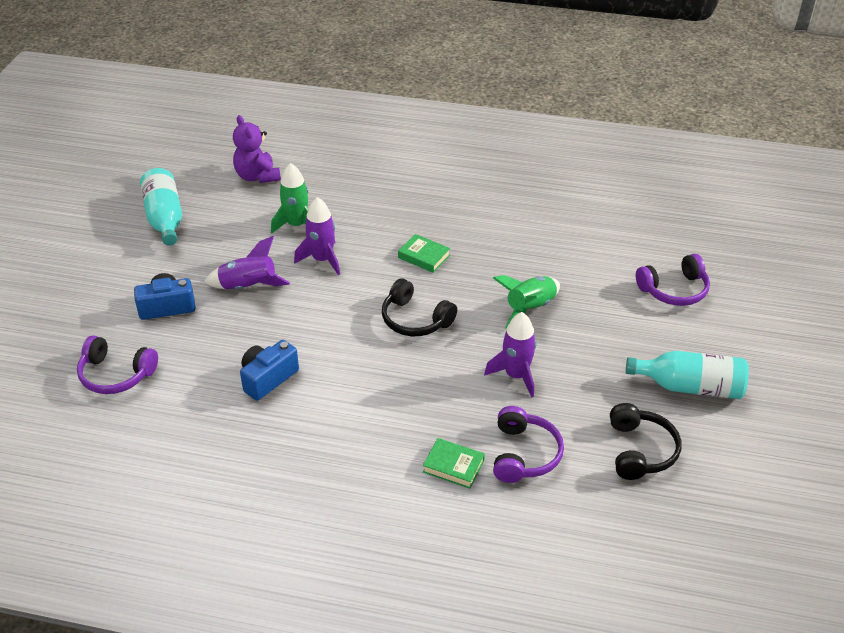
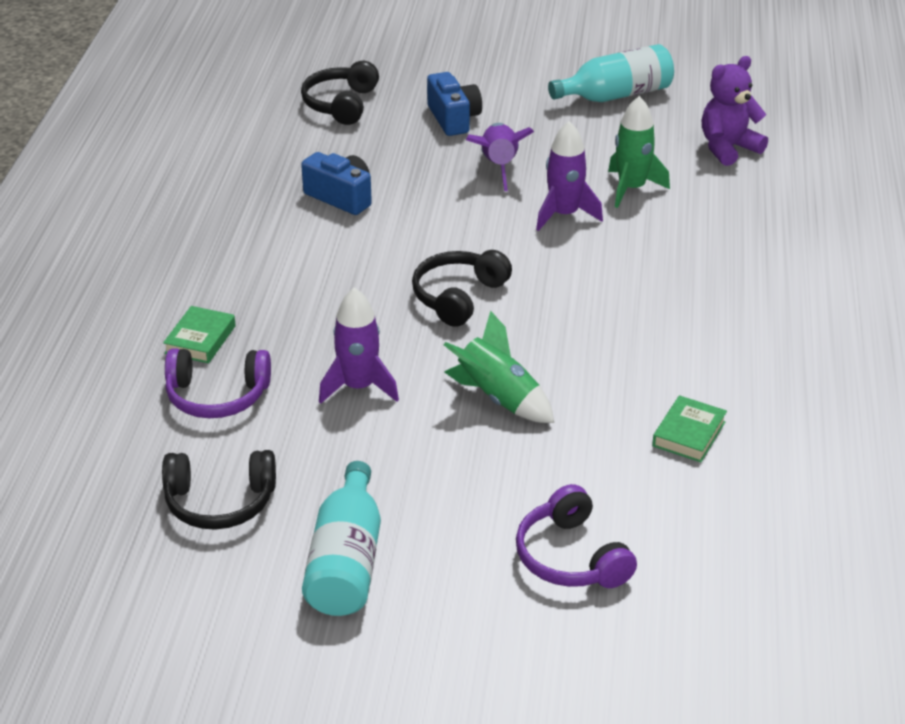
camera: 85 degrees right, 5 degrees down
(116, 375) = (341, 104): purple headphones -> black headphones
(424, 256) = (592, 297): green book -> green book (689, 434)

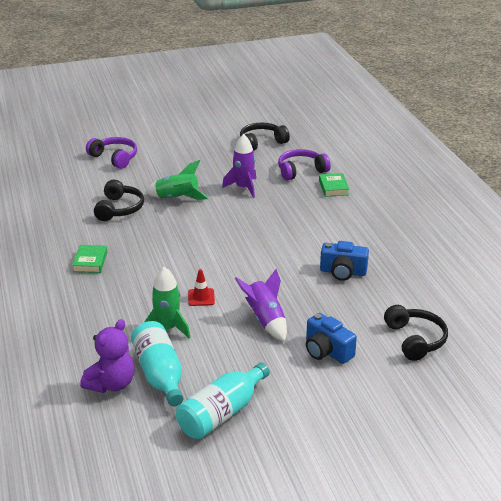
camera: 155 degrees right, 5 degrees down
(346, 562) = (199, 139): turquoise bottle -> turquoise bottle (160, 374)
(458, 297) = (229, 236): black headphones -> black headphones (119, 209)
(564, 215) = (201, 297): purple rocket -> red traffic cone
(689, 434) = (81, 206): green book -> green book (90, 262)

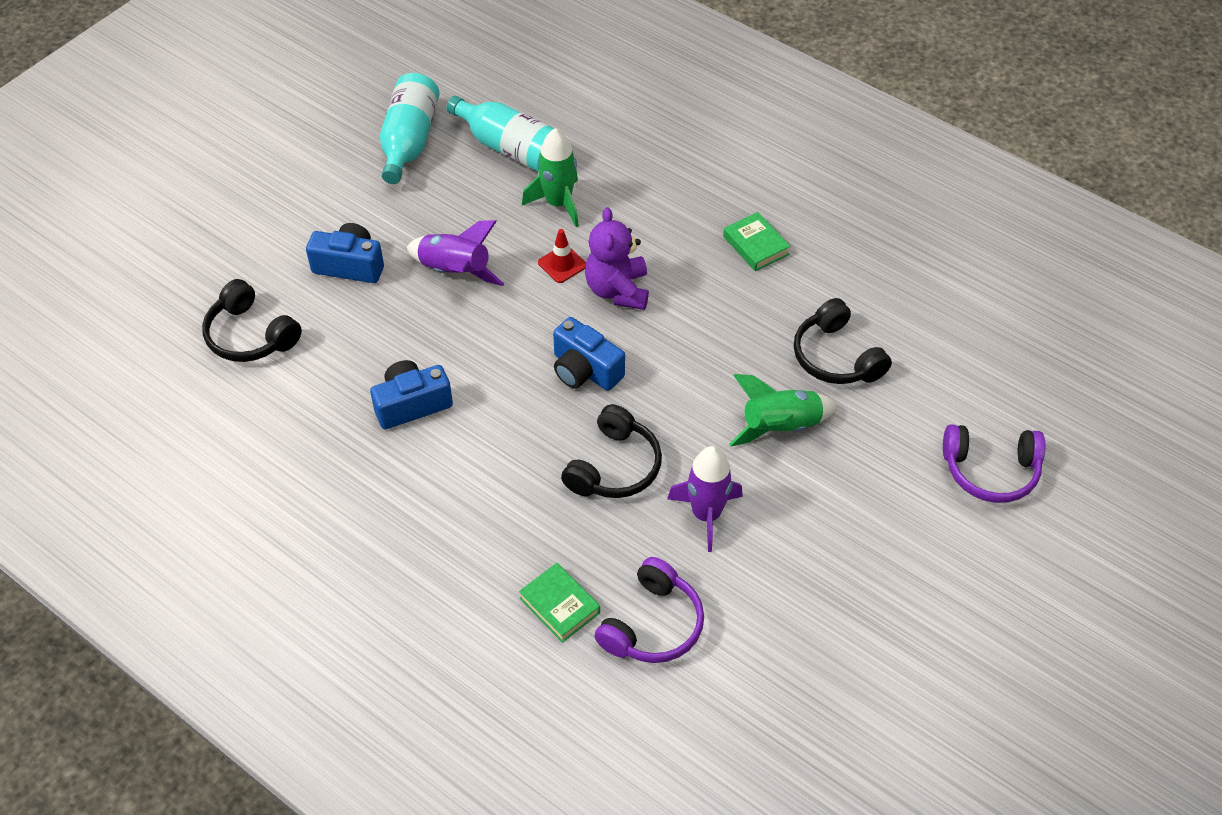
camera: 145 degrees right, 20 degrees up
(111, 384) = (548, 116): purple teddy bear -> purple teddy bear (617, 290)
(241, 250) = (585, 370): none -> blue camera
(261, 142) = (800, 679): black headphones -> black headphones (614, 467)

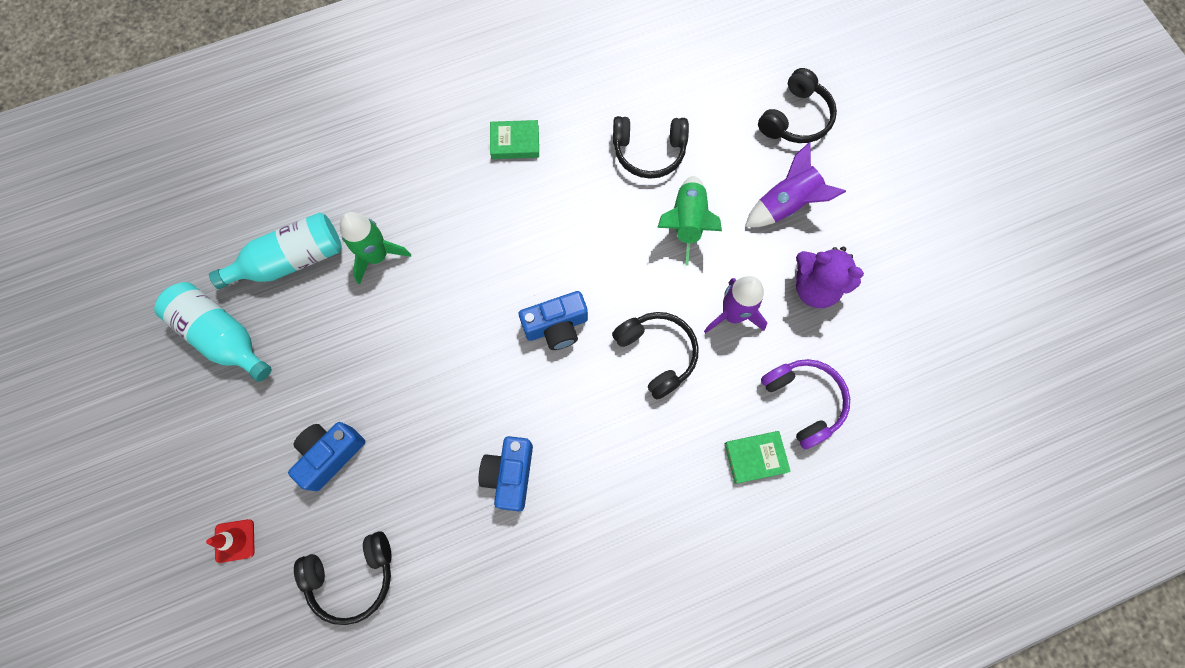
camera: 60 degrees left, 20 degrees up
(455, 272) = (395, 372): purple rocket -> purple rocket (786, 205)
(562, 264) = (442, 287): red traffic cone -> red traffic cone (235, 540)
(617, 290) = (494, 261): purple teddy bear -> purple teddy bear (815, 288)
(990, 471) = (796, 118): purple headphones -> black headphones

